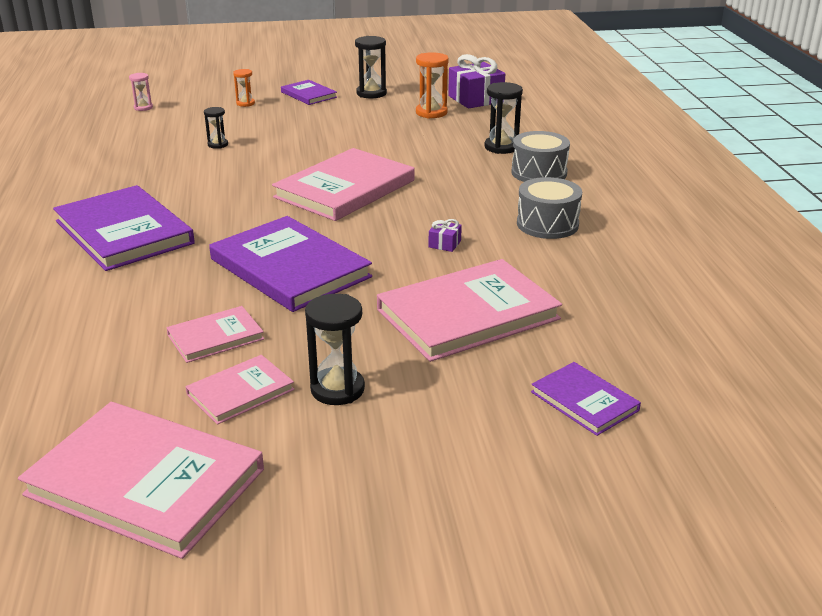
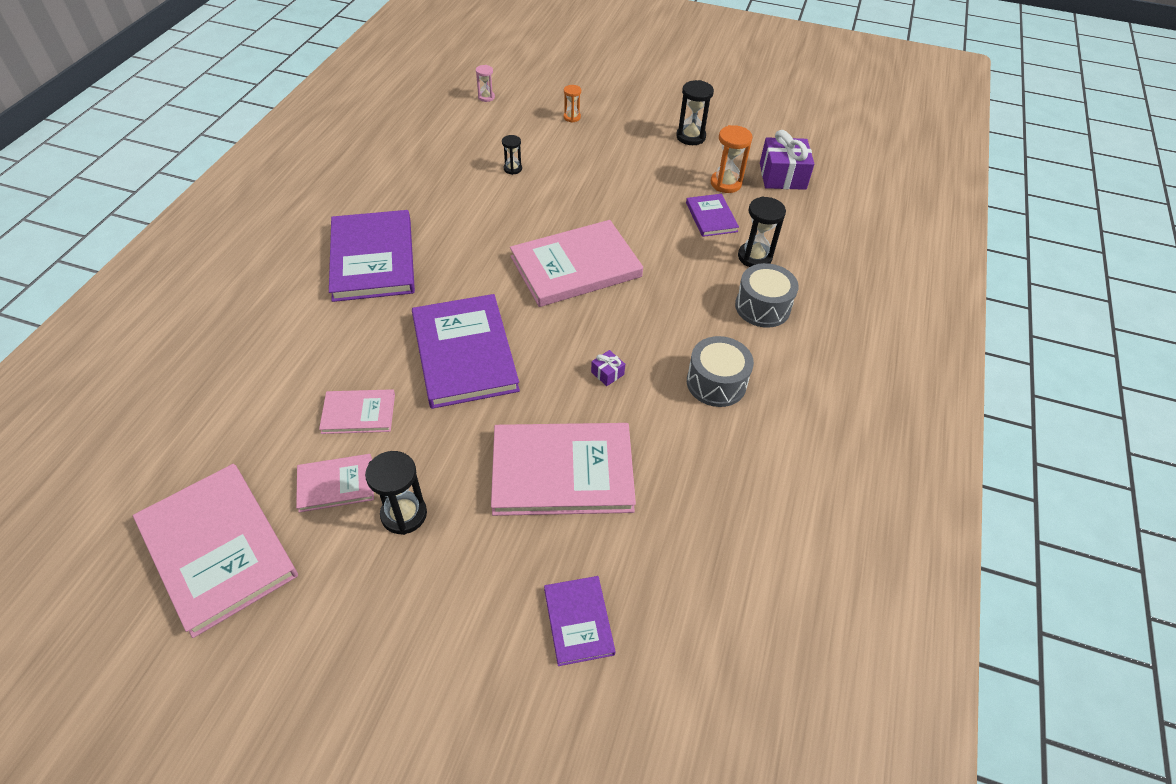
camera: 25 degrees right, 20 degrees up
(308, 95) = (634, 121): purple book -> purple book (711, 217)

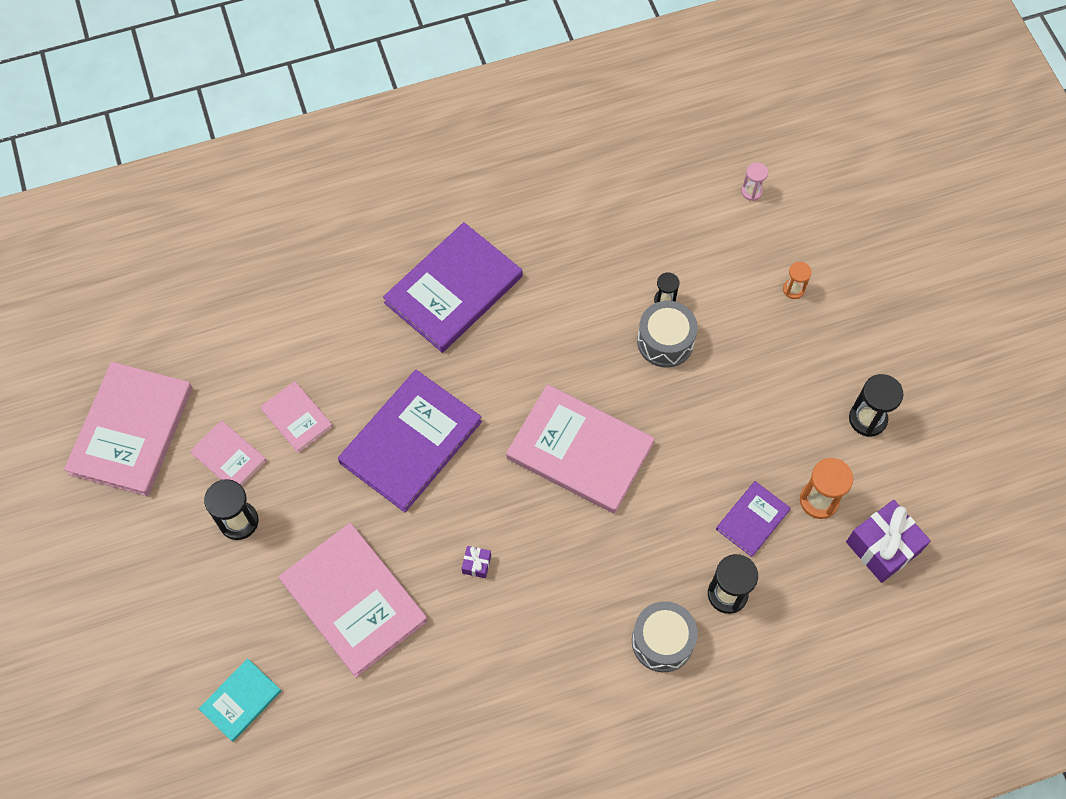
camera: 55 degrees right, 15 degrees up
(578, 621) = (241, 700): purple book -> turquoise book
(716, 383) = (535, 657): grey drum -> grey drum (665, 341)

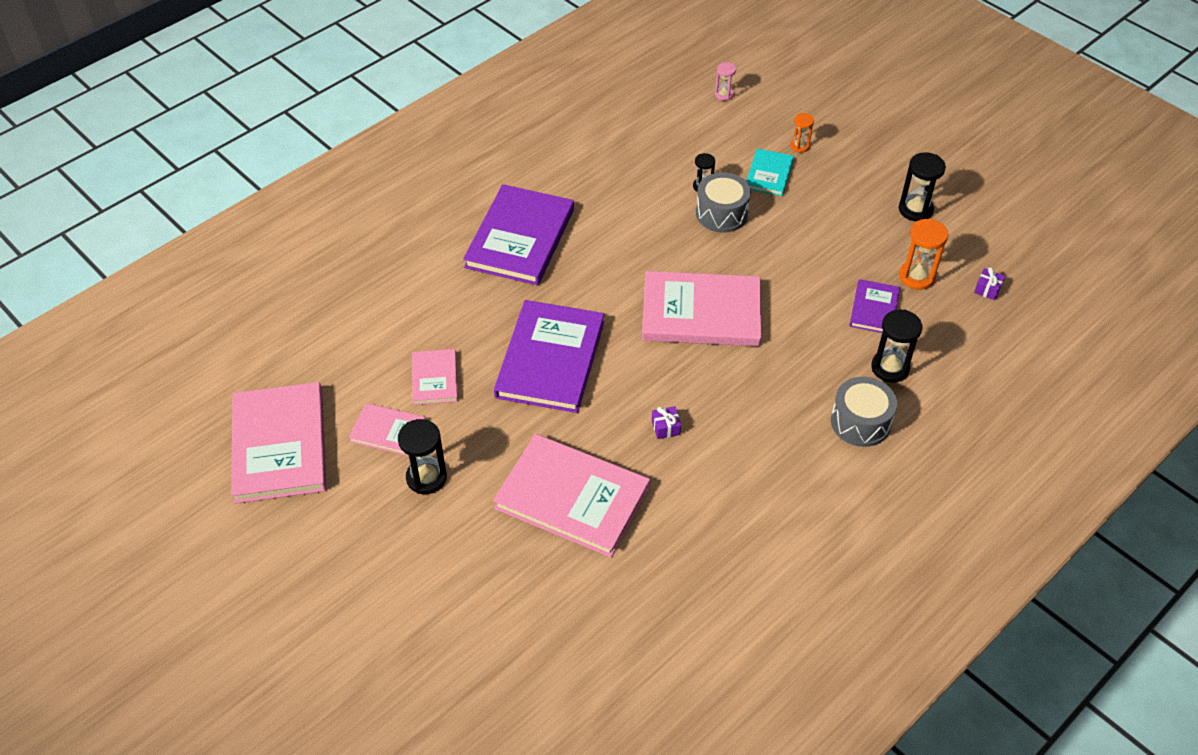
camera: 25 degrees left, 15 degrees down
(241, 700) = (513, 620): turquoise book -> turquoise book (769, 174)
(297, 418) = (435, 378): pink book -> pink book turned 60 degrees clockwise
(883, 547) = (987, 289): purple gift -> purple gift, size x0.45

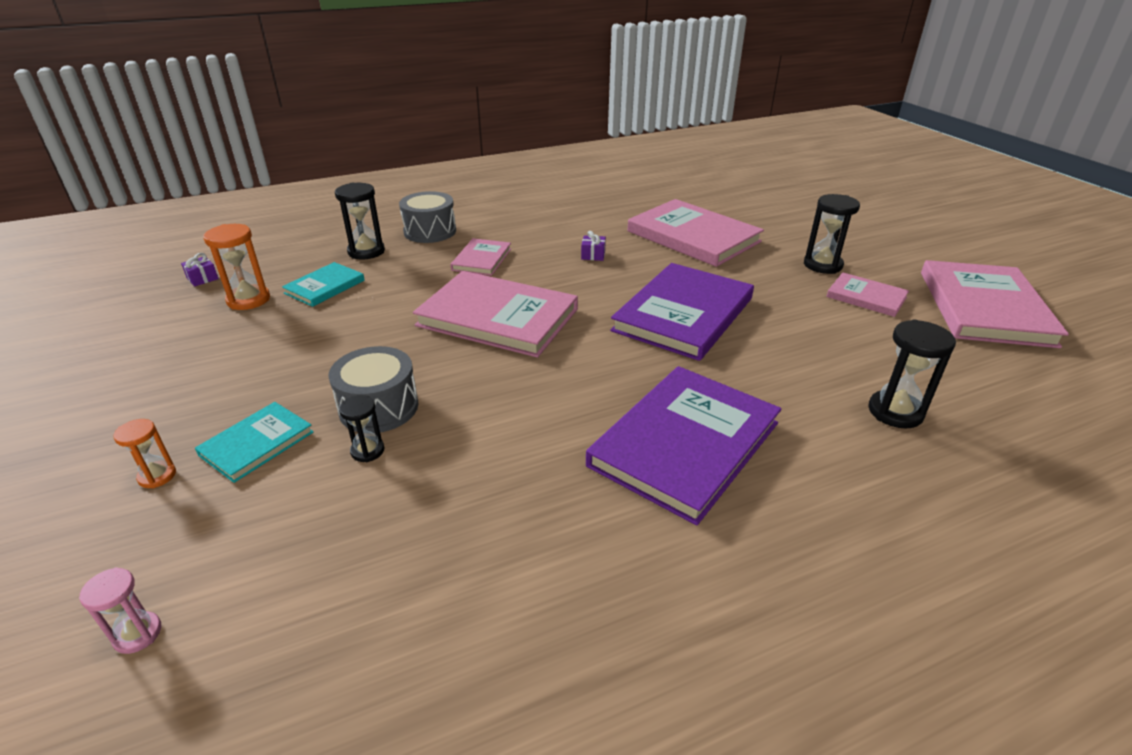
camera: 160 degrees left, 15 degrees down
(435, 378) = (817, 324): pink book -> pink book (482, 259)
(874, 309) = (324, 287): purple book -> turquoise book
(915, 210) = (149, 355): black hourglass -> black hourglass (895, 412)

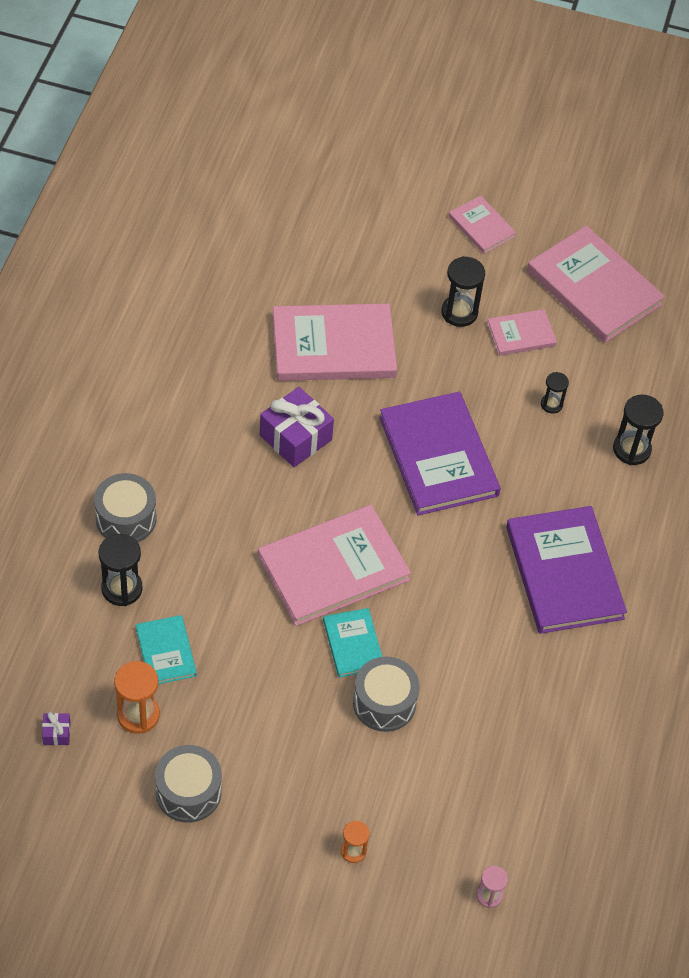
camera: 55 degrees left, 20 degrees up
(179, 351) = (188, 792): none -> grey drum
(257, 443) = (365, 786): turquoise book -> turquoise book (353, 644)
(367, 451) = (426, 732): black hourglass -> black hourglass (551, 404)
(482, 259) = (225, 516): pink book -> pink book (481, 226)
(593, 255) = (295, 437): purple gift -> purple gift, size x2.22

